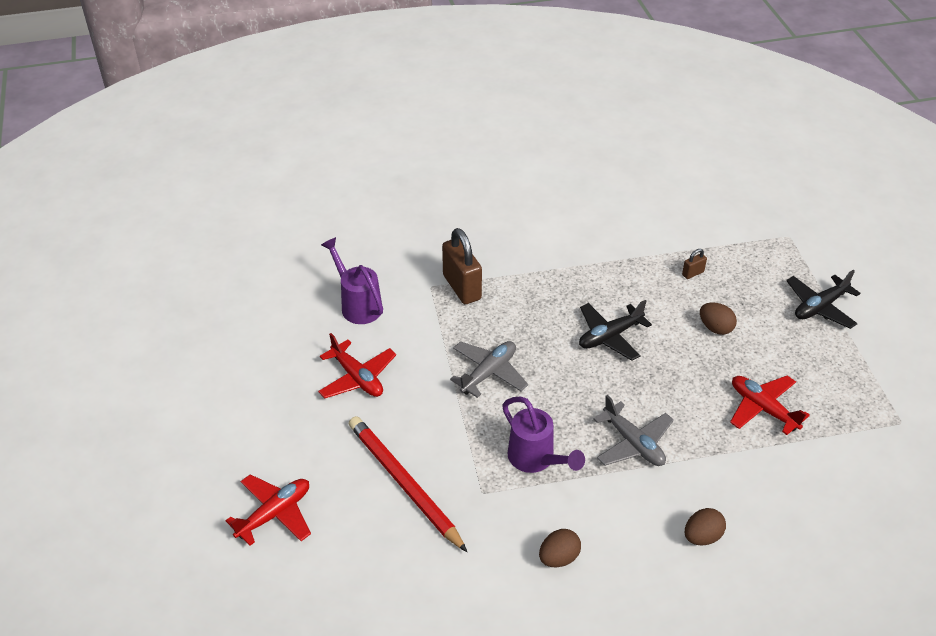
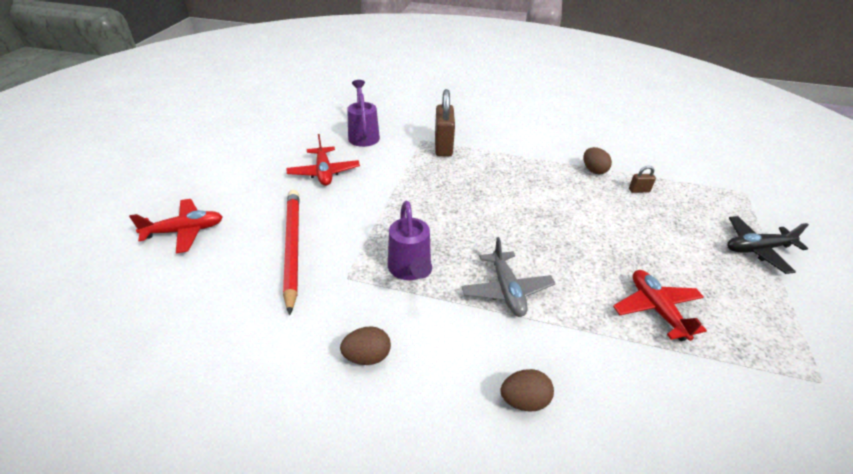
camera: 25 degrees right, 5 degrees down
(489, 373) = (421, 200): grey plane -> none
(610, 336) = (538, 208): black plane -> none
(715, 328) = (639, 232): brown egg -> brown egg (593, 170)

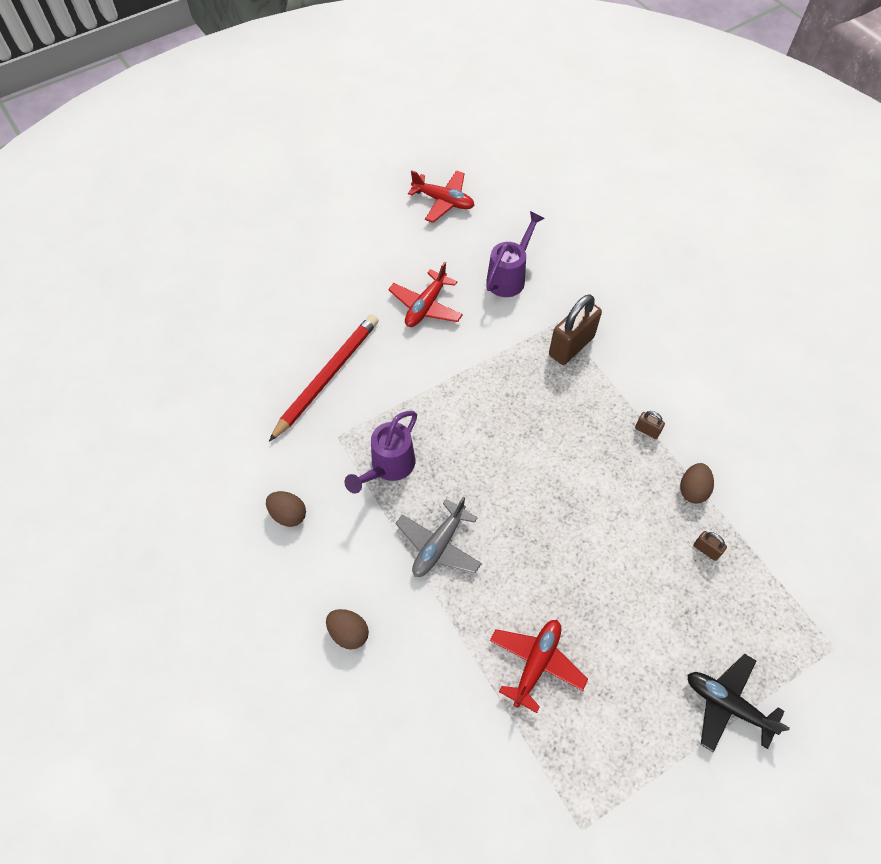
camera: 45 degrees right, 20 degrees up
(185, 231) = (270, 303): red plane -> red plane (443, 201)
(535, 160) = (647, 430): none -> brown padlock

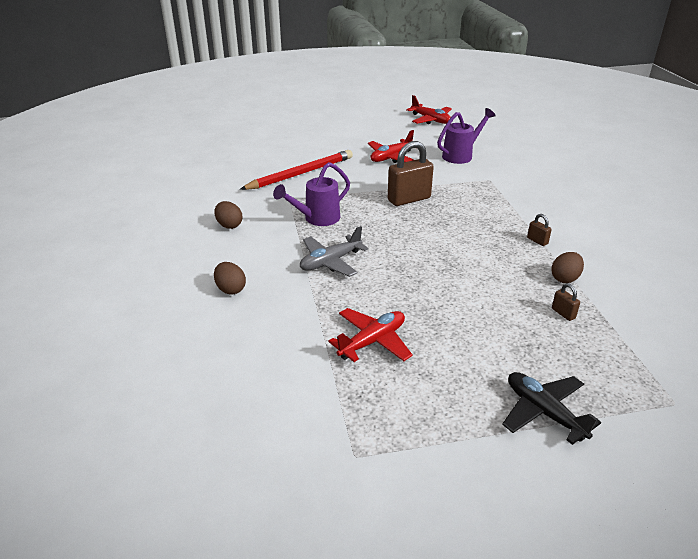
camera: 20 degrees right, 25 degrees down
(571, 346) = (493, 191): brown padlock -> brown padlock (409, 199)

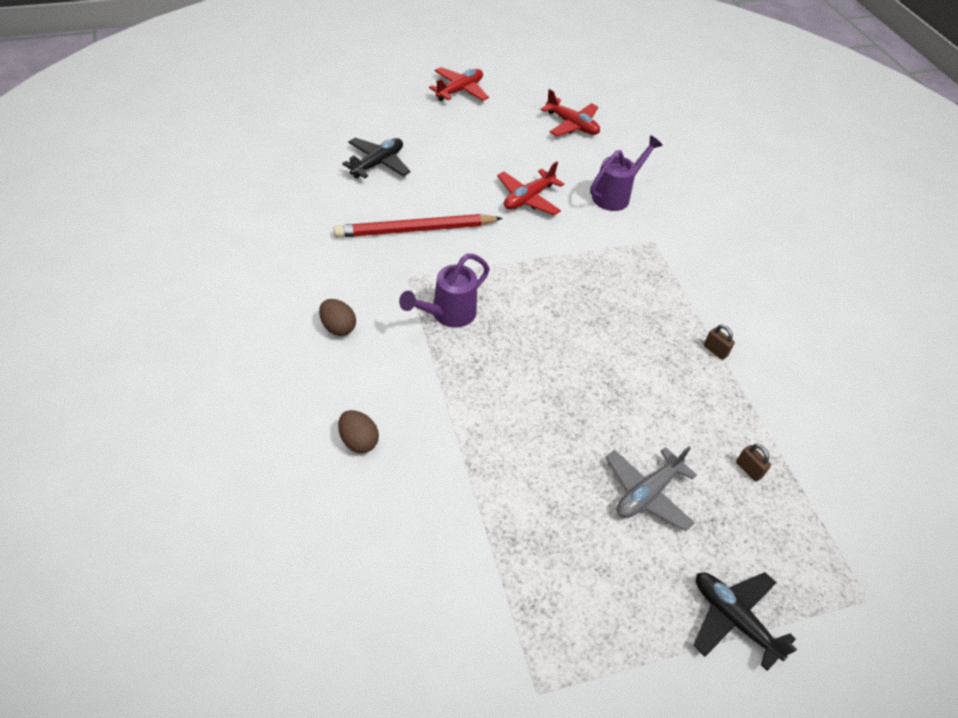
camera: 10 degrees left, 15 degrees up
(279, 140) = (378, 164): none -> black plane
(300, 174) = (416, 230): red pencil -> red pencil turned 150 degrees counterclockwise
(330, 262) = (474, 391): grey plane -> grey plane (647, 493)
(372, 341) = (538, 521): red plane -> red plane (460, 90)
(409, 199) = (558, 278): brown padlock -> none
(565, 278) = (748, 413): brown egg -> none

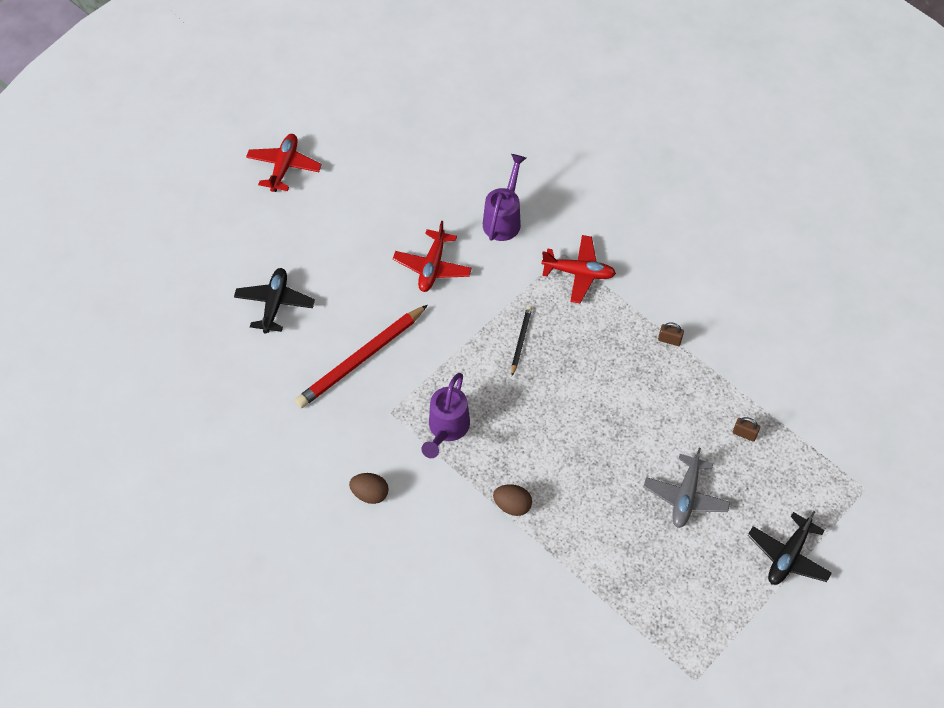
camera: 25 degrees left, 10 degrees up
(358, 441) = (458, 580): brown egg -> brown egg (512, 505)
(567, 283) = (521, 341): none -> black pencil
(572, 125) = (416, 152): red plane -> red plane (579, 273)
(733, 619) = (788, 556): black plane -> black plane turned 75 degrees counterclockwise

